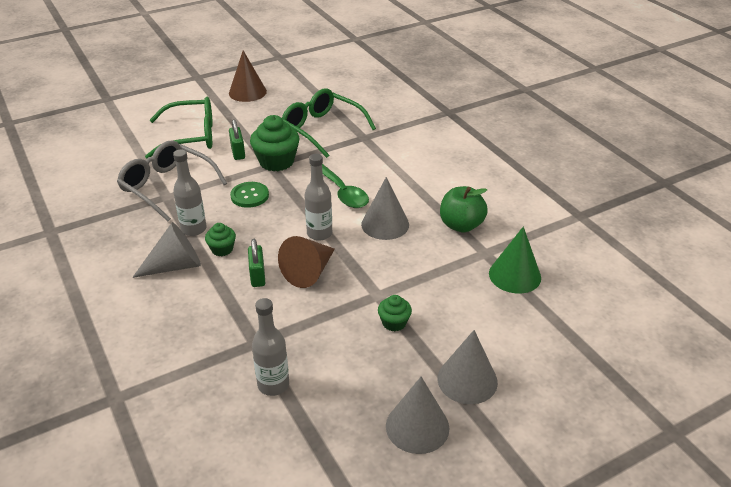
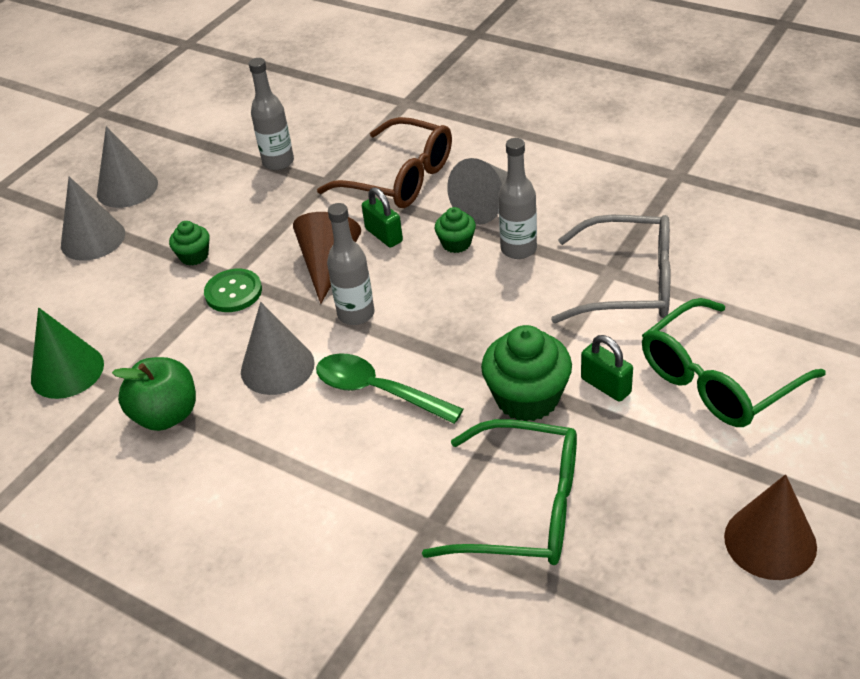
camera: 155 degrees right, 5 degrees up
(202, 316) = (400, 178): none -> brown glasses
(249, 196) = (502, 323): green button -> green button (233, 292)

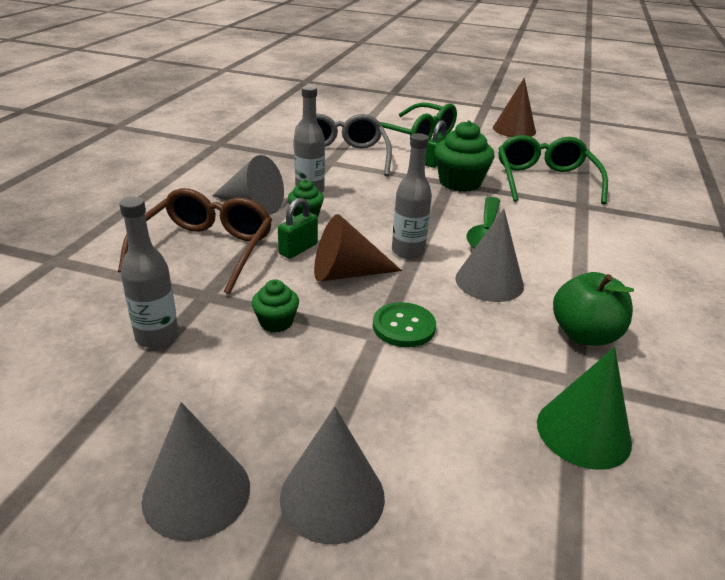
camera: 110 degrees left, 10 degrees down
(194, 256) = (351, 371): green cupcake -> green cupcake (276, 322)

